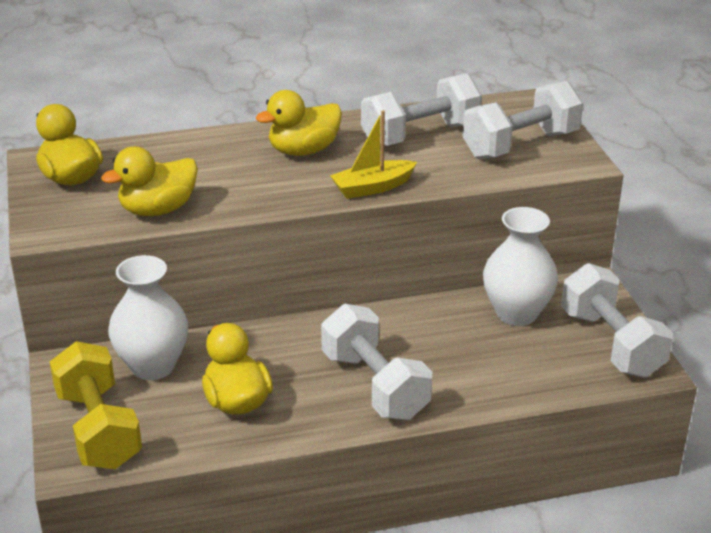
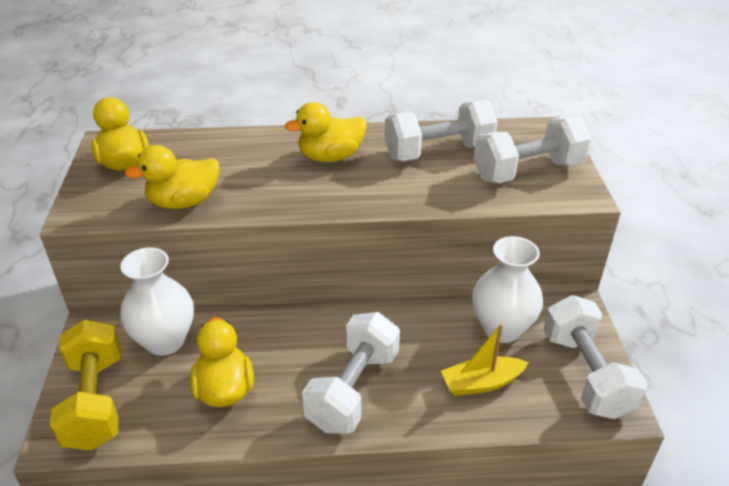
camera: 10 degrees right, 5 degrees up
(372, 187) = (380, 200): yellow boat -> yellow boat (481, 383)
(375, 385) = (353, 389): white dumbbell -> white dumbbell turned 45 degrees clockwise

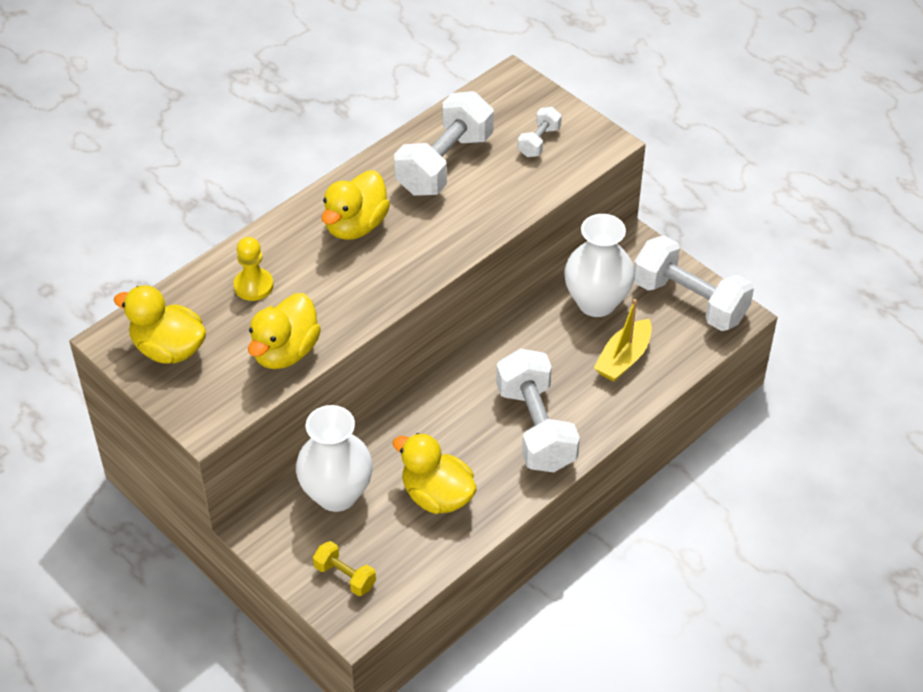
camera: 40 degrees left, 10 degrees up
(96, 401) = (345, 576): yellow dumbbell -> yellow dumbbell, size x0.48
(221, 156) = (253, 286): none -> yellow pawn
(527, 171) = (539, 141): white dumbbell -> white dumbbell, size x0.48

